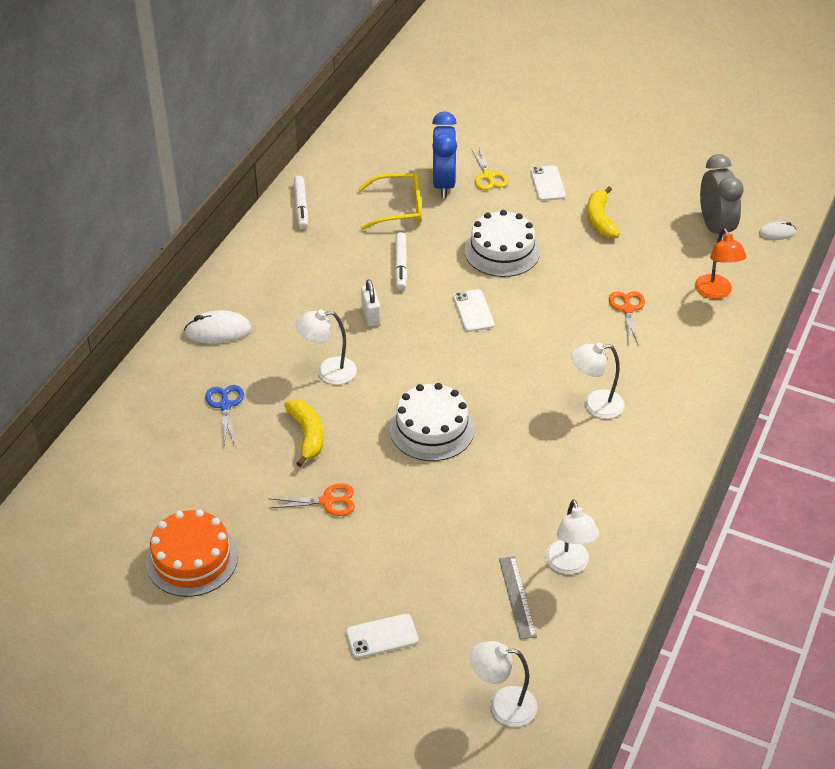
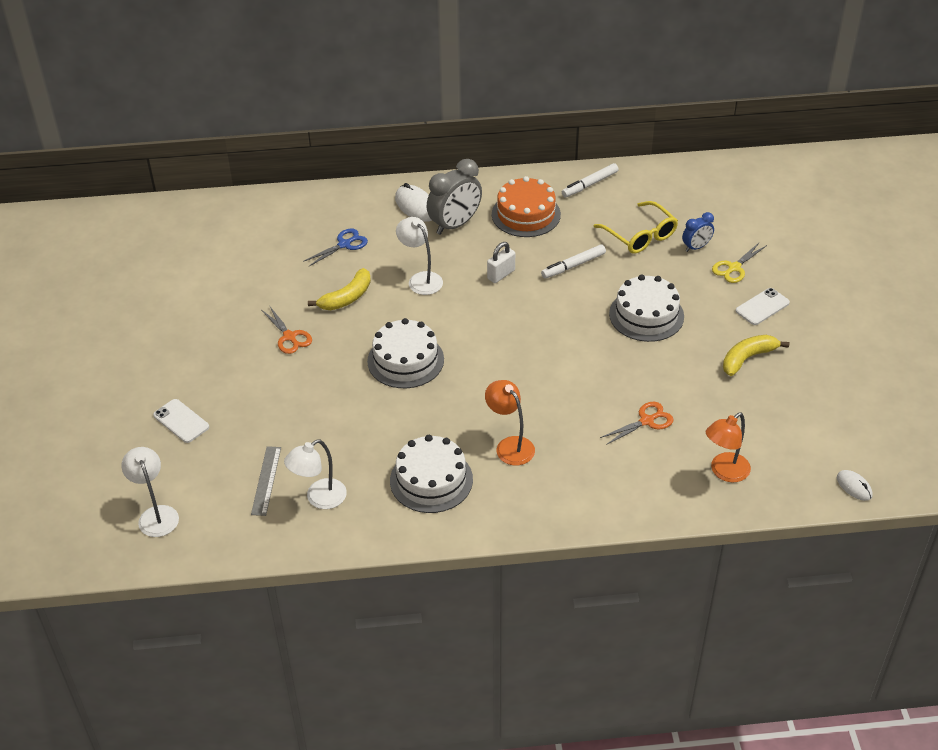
camera: 60 degrees right, 0 degrees up
(192, 559) = (190, 295): orange cake -> orange cake (526, 214)
(444, 184) = (696, 247): blue clock -> blue clock, size x0.55
(473, 311) = (558, 328): white phone -> none
(517, 597) = (266, 480): grey ruler -> grey ruler turned 45 degrees counterclockwise
(595, 405) = (510, 445): white lamp -> orange lamp
(600, 475) = (431, 480): none -> white cake
(715, 228) = (816, 439): grey clock -> grey clock (455, 225)

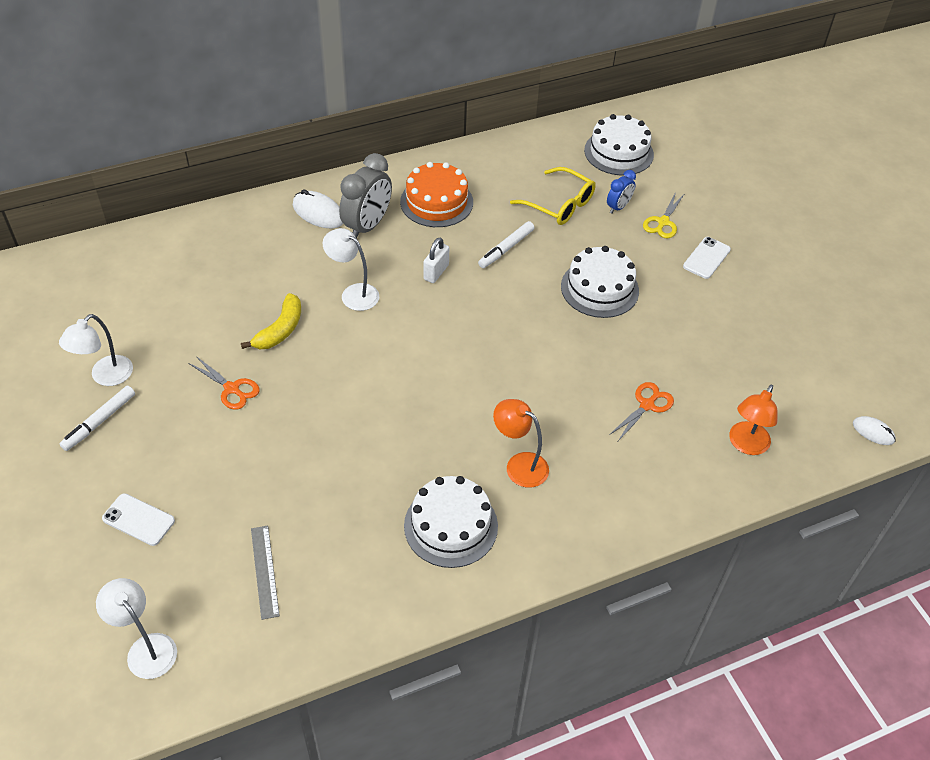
camera: 20 degrees left, 5 degrees up
(319, 498) = (334, 579): white lamp -> white lamp (105, 377)
(344, 244) = (256, 269): blue scissors -> none
(405, 360) = (371, 390): white cake -> white cake (618, 152)
(589, 184) = (488, 159): white marker -> white marker (99, 422)
(747, 358) = (716, 315): yellow banana -> none

